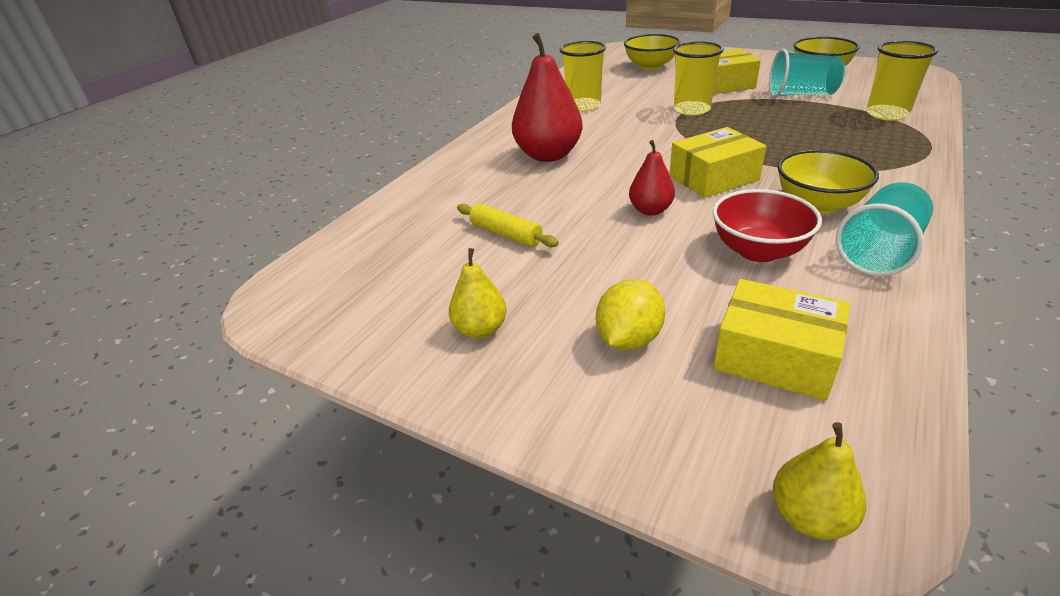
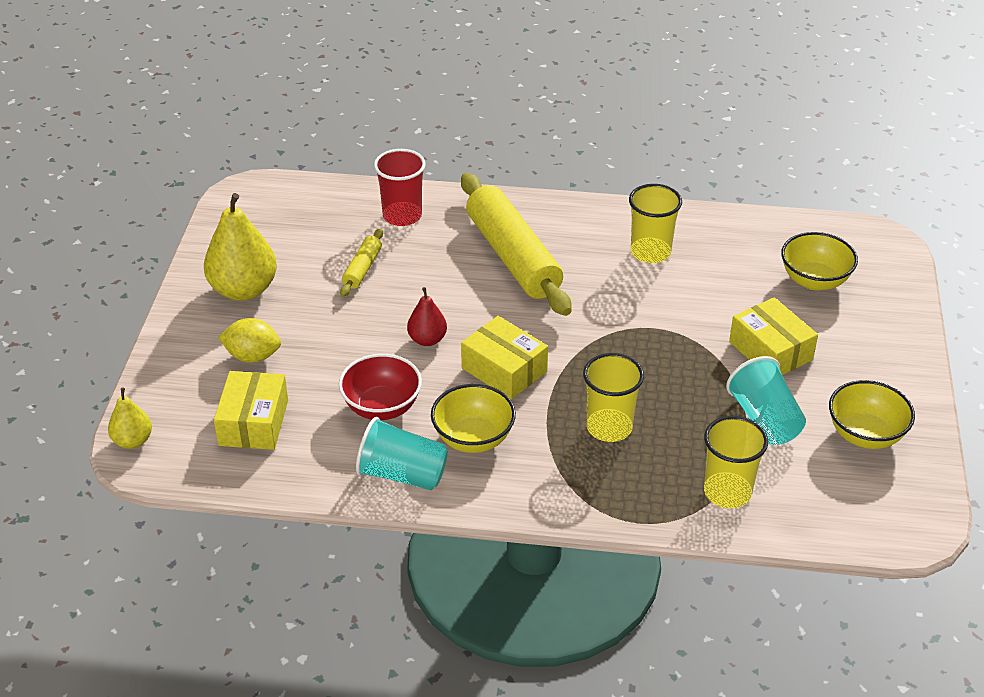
camera: 65 degrees right, 5 degrees up
(436, 200) = (402, 216): none -> red cup
(480, 329) = (243, 290): yellow pear -> yellow pear, size x1.86
(548, 155) = (513, 257): red pear -> yellow rolling pin
(691, 110) = (674, 335): yellow cup -> yellow cup (609, 427)

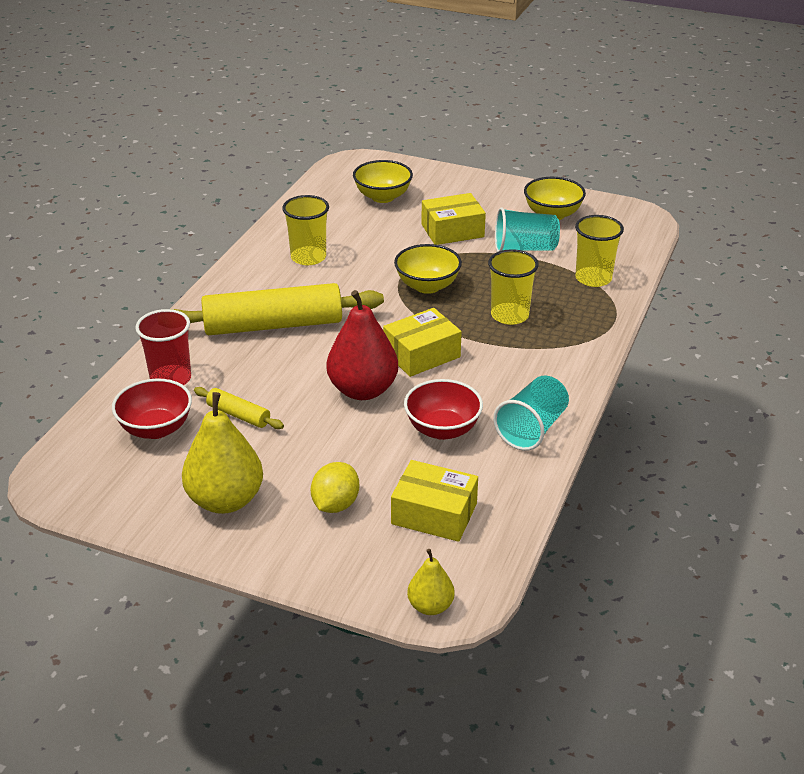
camera: 75 degrees left, 5 degrees down
(328, 226) = (156, 429): none -> red bowl
(427, 339) = (363, 390): red pear -> red pear, size x1.86
(473, 438) = (500, 384): yellow bowl -> yellow bowl (427, 286)

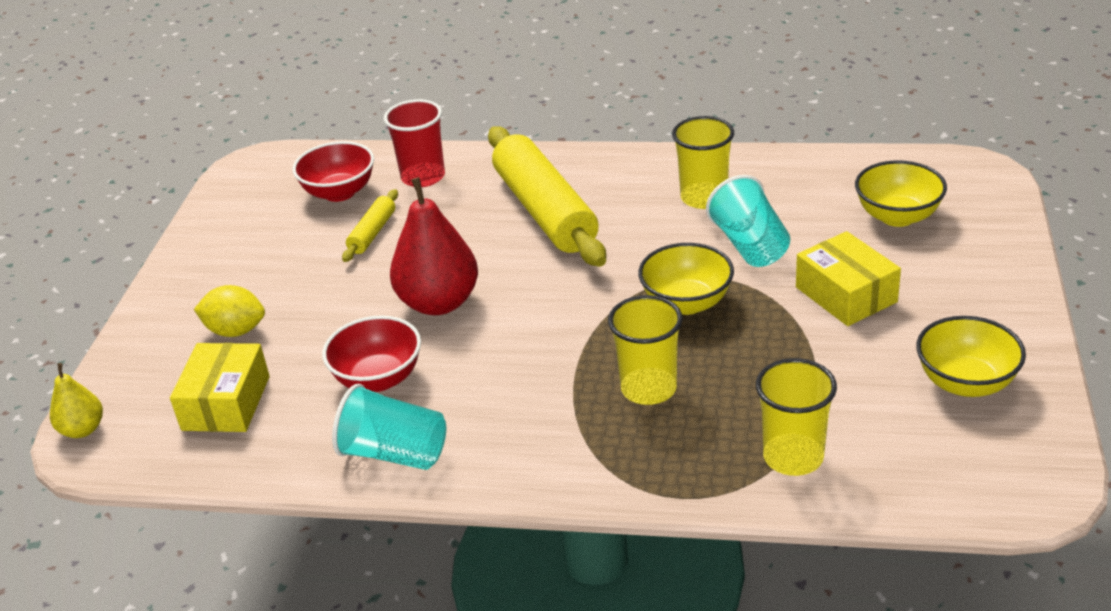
camera: 80 degrees right, 0 degrees up
(225, 500) = (236, 262): yellow pear -> none
(421, 354) = (526, 331): yellow box -> none
(524, 248) = (839, 371): turquoise cup -> turquoise cup (749, 245)

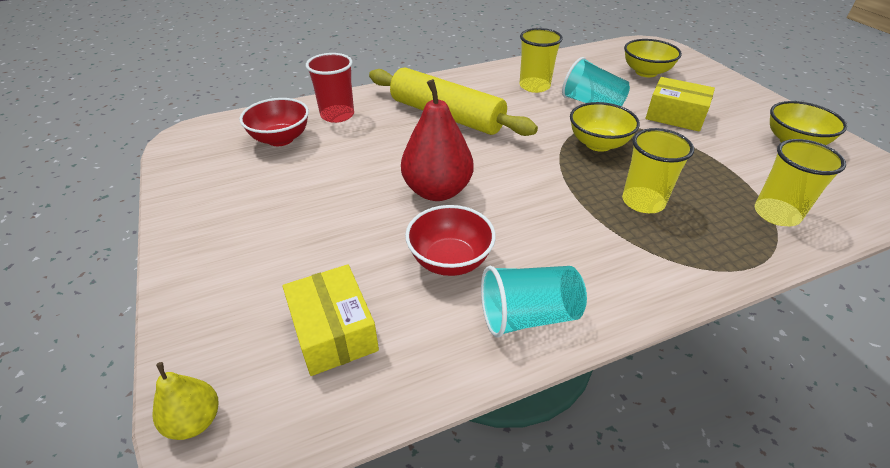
camera: 35 degrees left, 5 degrees up
(235, 331) = (284, 264): yellow lemon -> none
(372, 233) = (335, 159): yellow rolling pin -> none

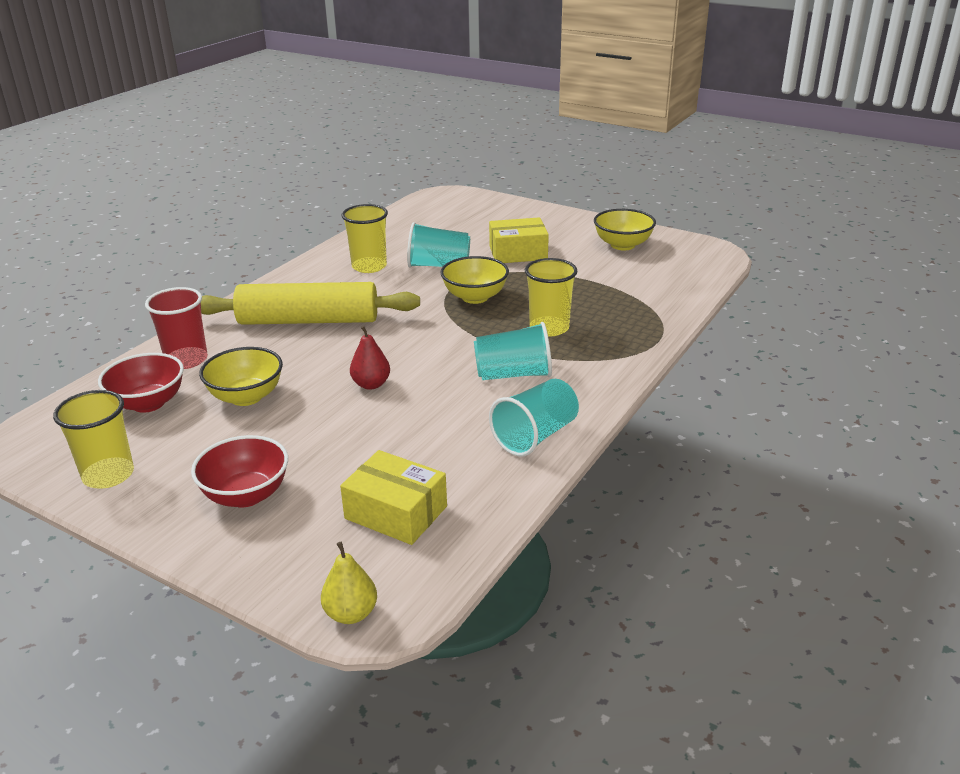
camera: 35 degrees left, 10 degrees down
(437, 191) = (371, 384): red pear -> red pear, size x0.54
(450, 261) = (439, 428): red bowl -> red bowl (246, 495)
(566, 236) = (513, 374): none -> turquoise cup
(646, 72) = (461, 222): yellow bowl -> yellow bowl (246, 397)
(776, 214) = (647, 301): yellow cup -> yellow cup (108, 475)

